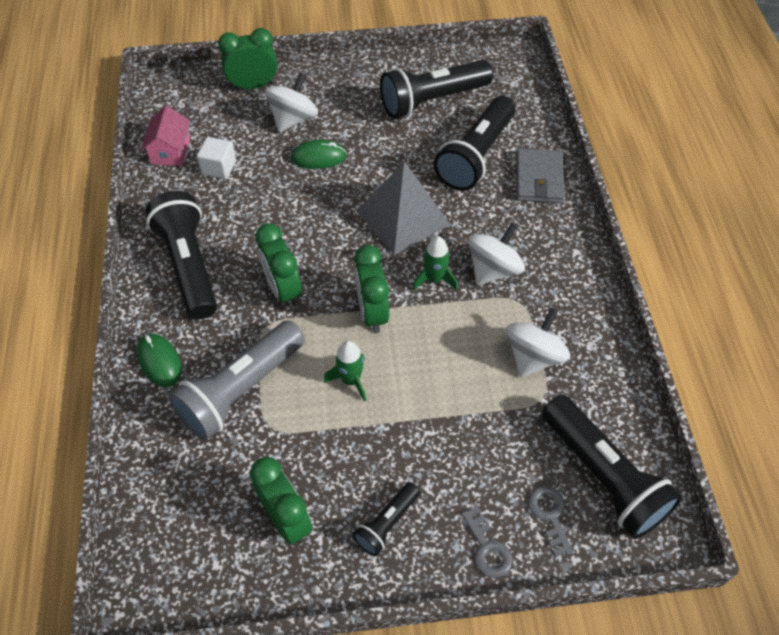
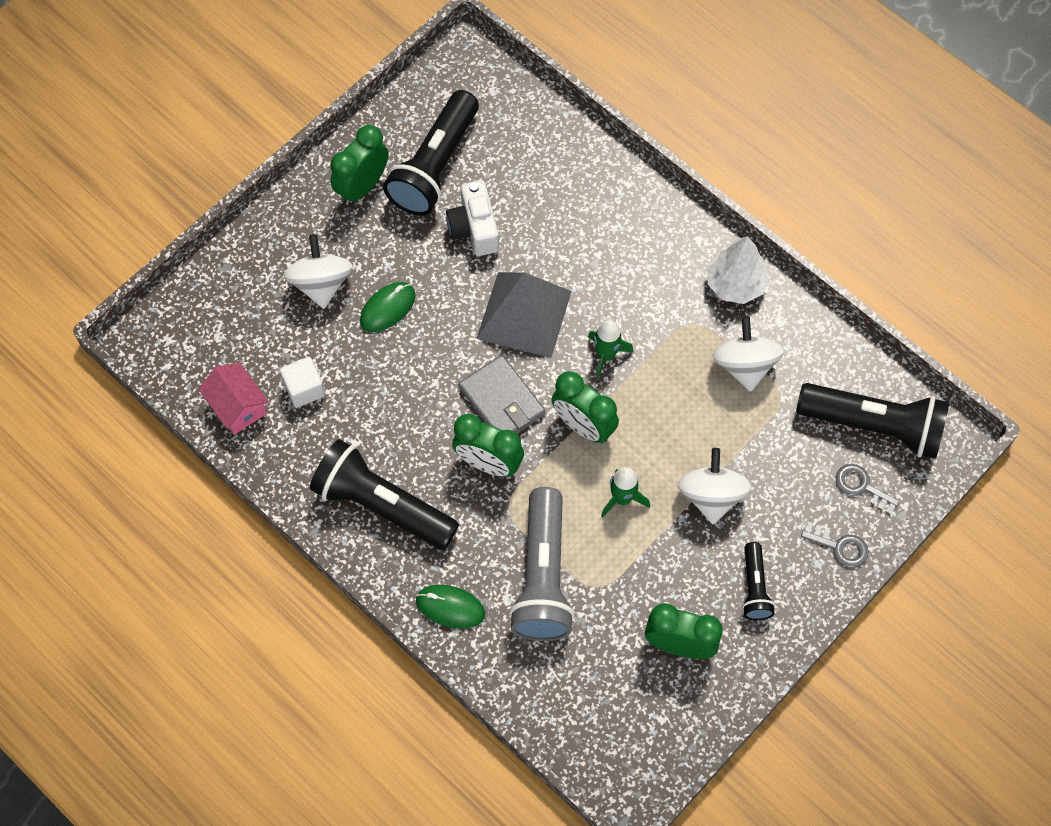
camera: 40 degrees left, 10 degrees up
(253, 86) = (242, 274): green clock -> green clock (362, 187)
(422, 148) = (474, 228): none -> white camera
(476, 156) = (531, 201): black flashlight -> none
(493, 269) = (646, 308): white spinning top -> white spinning top (711, 496)
(539, 179) = (606, 186): grey wallet -> grey wallet (502, 401)
(578, 297) = (735, 283): none -> white tree

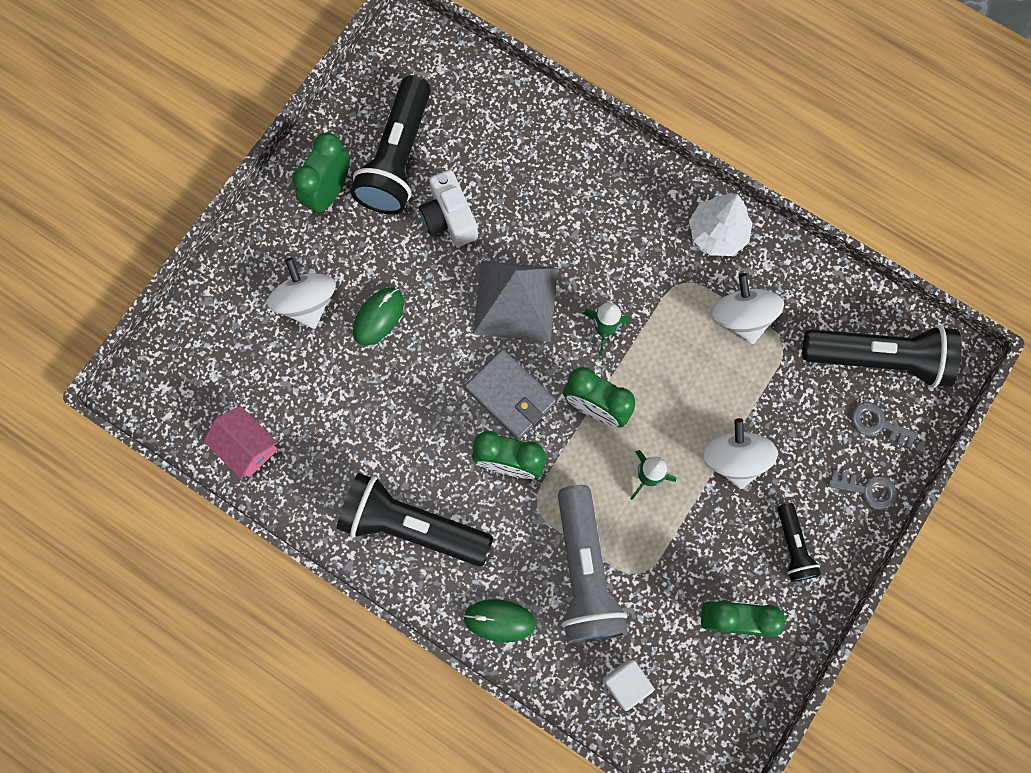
camera: 10 degrees left, 10 degrees up
(304, 389) = (311, 416): white cube -> white cube (626, 683)

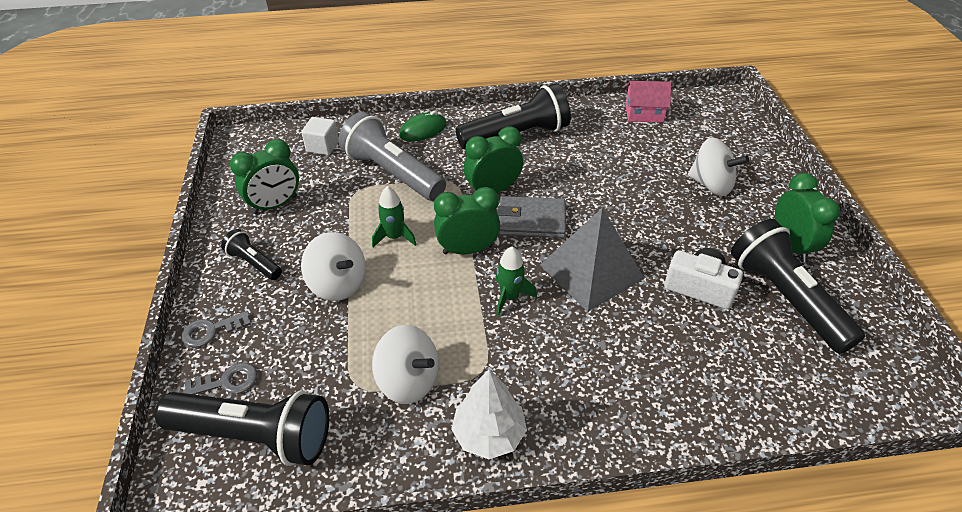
camera: 140 degrees right, 30 degrees down
(378, 317) = (662, 205): green mouse -> none
(878, 358) = (255, 435): black flashlight -> black flashlight turned 135 degrees counterclockwise

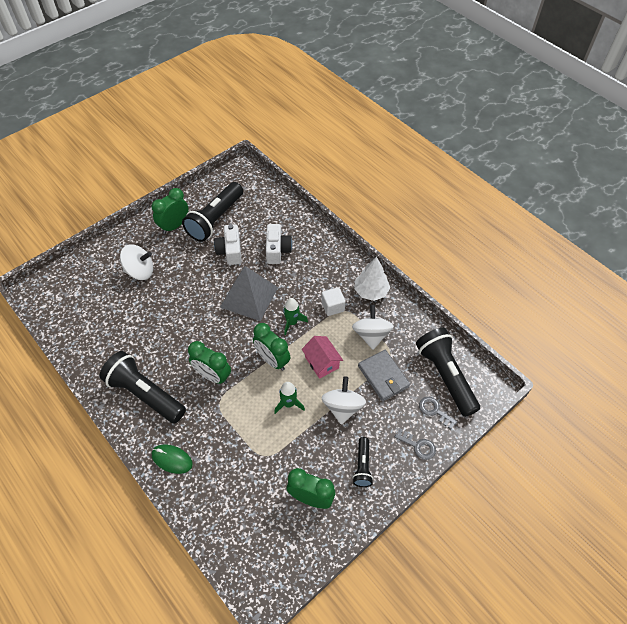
camera: 125 degrees left, 10 degrees up
(322, 146) = (232, 518): white cube -> white cube (332, 307)
(392, 173) = (232, 446): grey flashlight -> none
(531, 220) = (227, 342): grey wallet -> grey wallet (383, 376)
(644, 113) = (76, 331): pink house -> pink house (322, 362)
(668, 347) = (277, 250): none -> white camera
(711, 184) = (140, 271): white spinning top -> white spinning top turned 90 degrees clockwise

